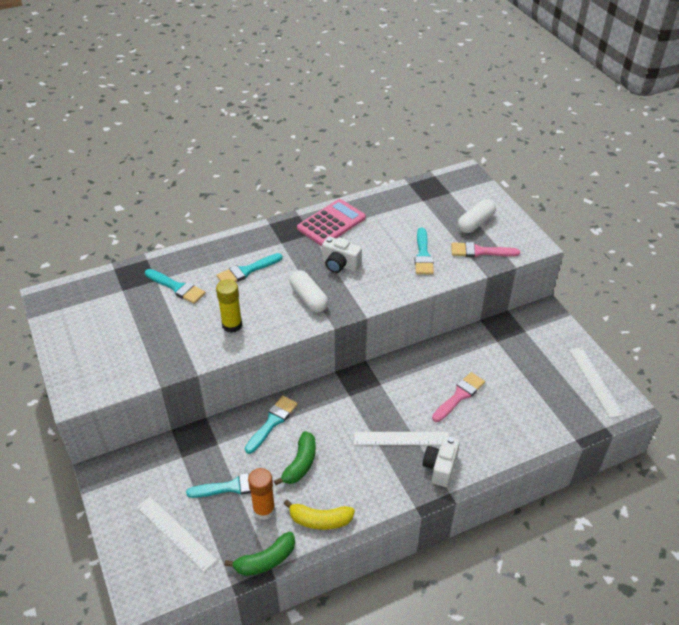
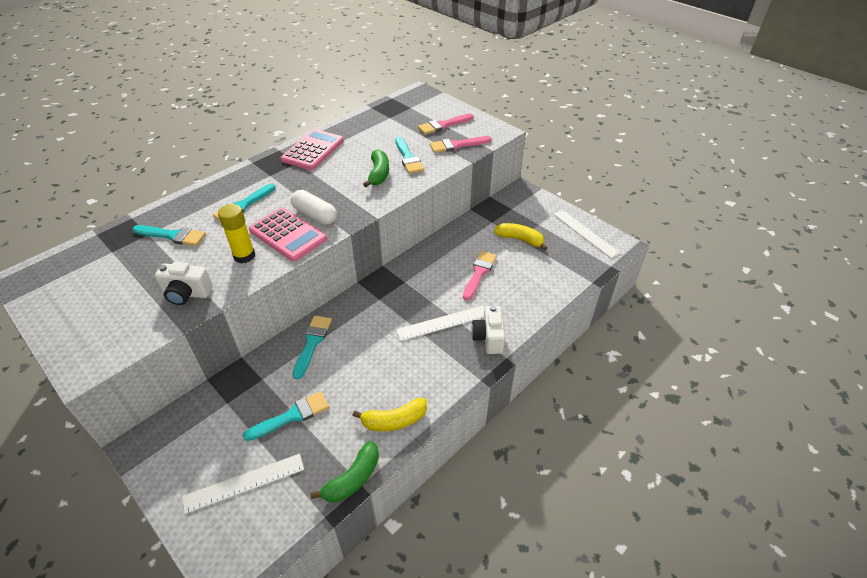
camera: 20 degrees left, 0 degrees up
(175, 533) = (244, 483): white ruler -> white ruler turned 45 degrees counterclockwise
(264, 510) = (333, 428): orange glue stick -> none
(277, 313) = (288, 235): none -> pink calculator
(300, 464) = (354, 373): green banana -> green banana (378, 174)
(340, 265) = (334, 181): white camera -> white camera (187, 294)
(475, 223) = (443, 125): white capsule -> pink brush
(519, 370) = (520, 239): none -> yellow banana

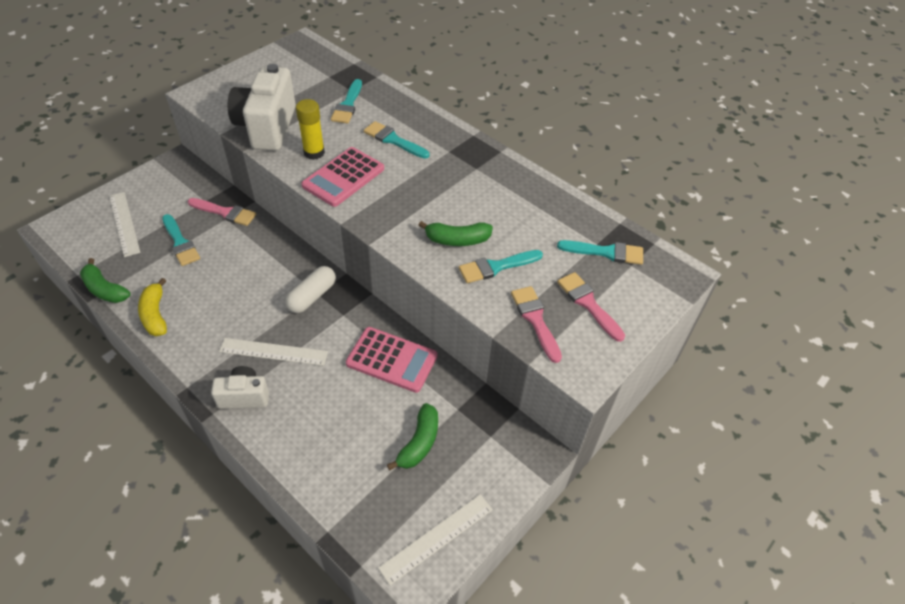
camera: 85 degrees right, 5 degrees up
(187, 294) = (267, 127): white camera -> white camera, size x1.84
(312, 343) = (263, 246): turquoise brush -> turquoise brush (606, 252)
(313, 150) = (503, 178): pink calculator -> pink calculator (392, 360)
(315, 215) = (376, 193): white capsule -> white capsule (312, 296)
(442, 323) = (273, 352): white ruler -> white ruler turned 60 degrees counterclockwise
(479, 273) = (353, 390): pink brush -> pink brush (225, 212)
(520, 239) = (419, 442): yellow banana -> green banana

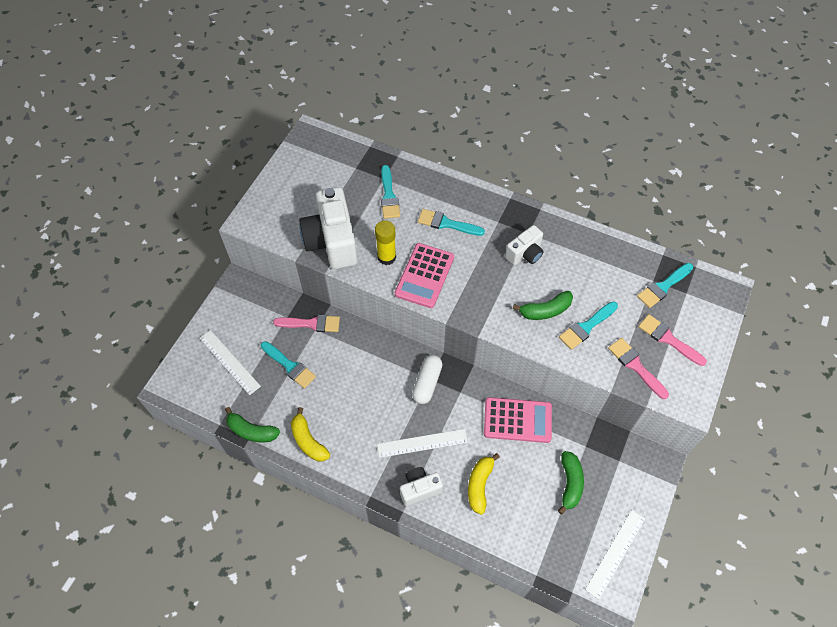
camera: 15 degrees left, 10 degrees up
(313, 412) = (479, 485): none -> yellow banana
(462, 185) = (525, 254): none -> white camera
(606, 252) = (663, 287): turquoise brush -> turquoise brush turned 150 degrees clockwise

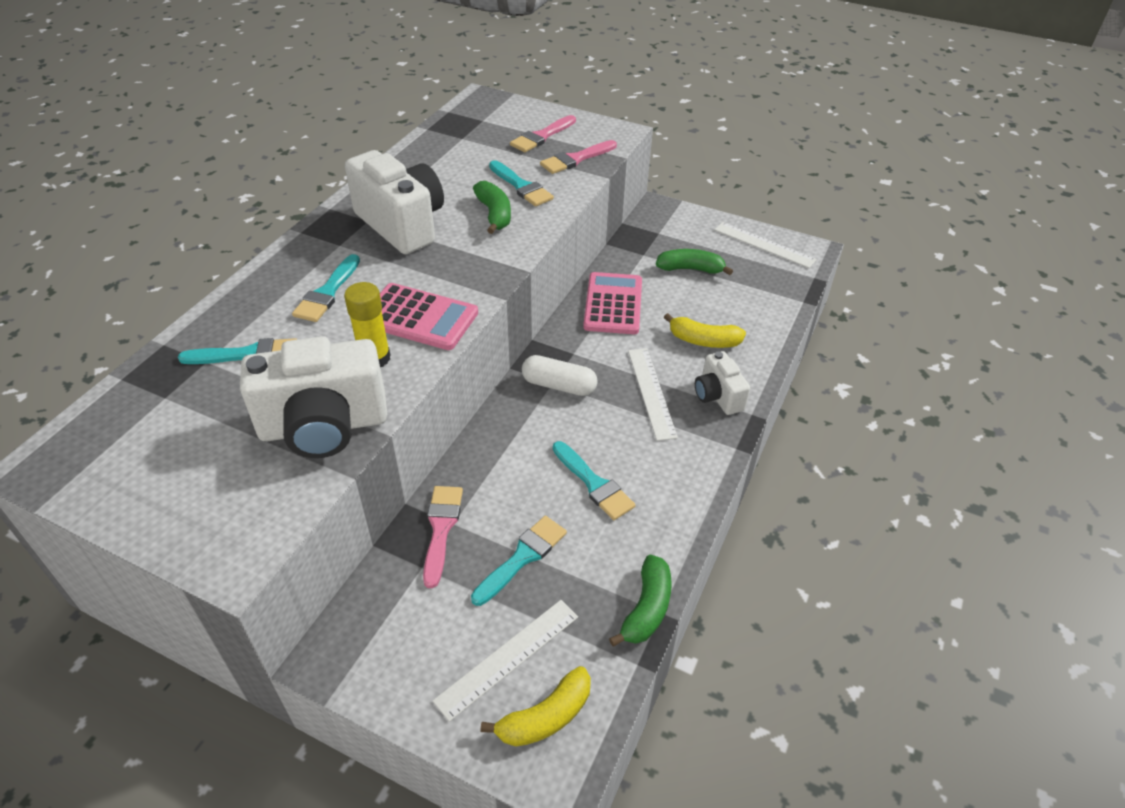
camera: 90 degrees left, 15 degrees down
(308, 441) = (658, 525): yellow banana -> yellow banana (546, 717)
(525, 254) = (402, 225): white camera -> white camera, size x1.84
(663, 287) = (472, 133): turquoise brush -> turquoise brush (594, 484)

